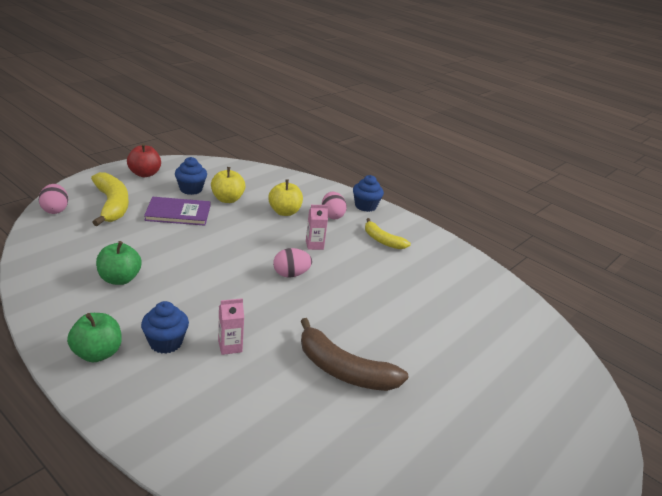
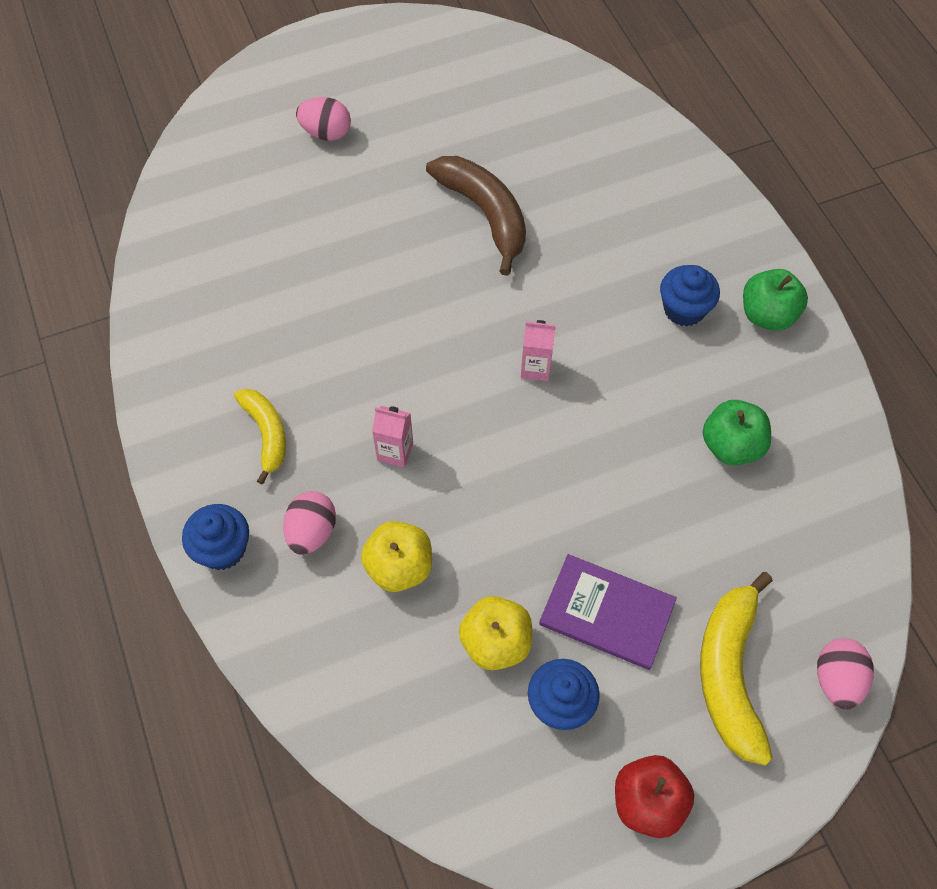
camera: 150 degrees left, 30 degrees up
(230, 346) = (606, 283): pink carton -> pink carton (536, 368)
(291, 274) = (470, 390): pink egg -> pink egg (326, 133)

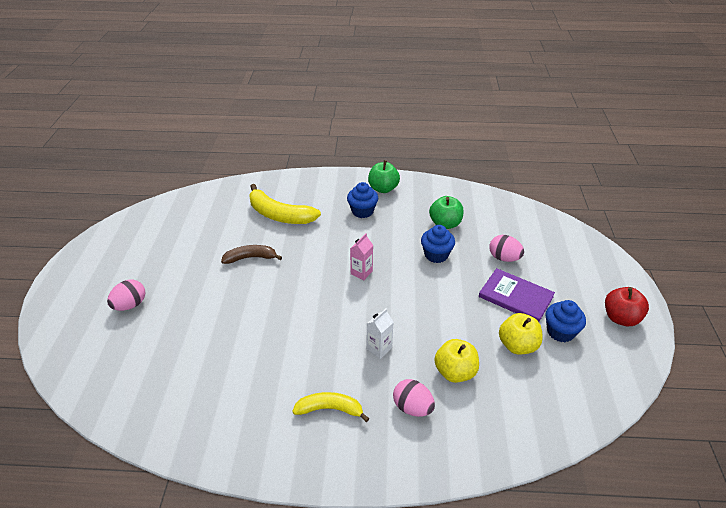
camera: 65 degrees left, 20 degrees down
(223, 549) = (401, 462): blue cupcake -> blue cupcake (436, 255)
(395, 452) = (379, 348): pink carton -> white carton
(485, 214) = (251, 258): brown banana -> brown banana, size x0.62
(607, 612) = (515, 296): purple book -> purple book turned 75 degrees clockwise
(730, 673) = (561, 267): yellow banana -> yellow banana (279, 215)
(837, 680) = (574, 236): pink egg -> pink egg (504, 258)

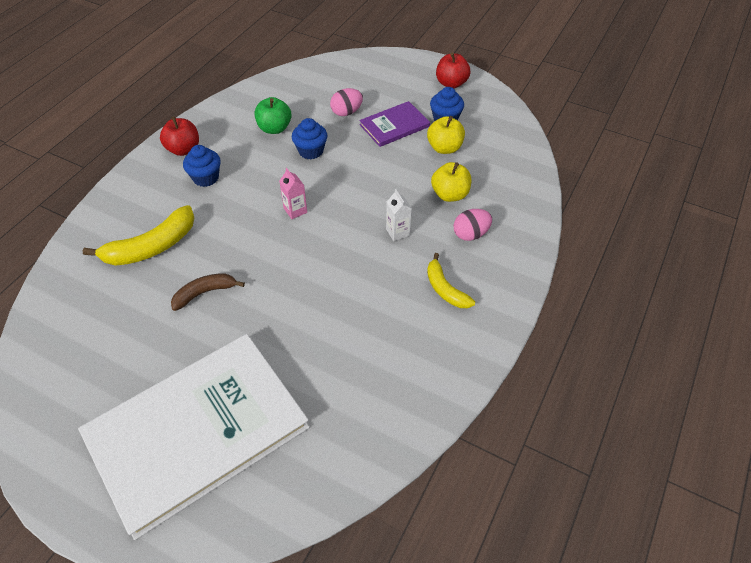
camera: 65 degrees left, 10 degrees up
(130, 305) = (197, 432): pink egg -> white book
(251, 258) = (205, 293): brown banana -> brown banana turned 45 degrees clockwise
(330, 409) = (445, 289): yellow banana -> yellow banana turned 60 degrees counterclockwise
(383, 188) = (183, 149): green apple -> red apple

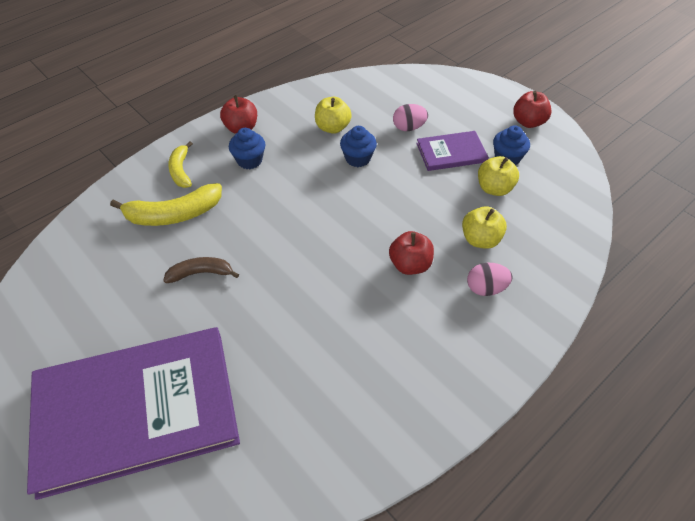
camera: 20 degrees right, 0 degrees up
(197, 432) = (136, 410): white book -> purple book
(274, 128) = (332, 127): green apple -> yellow apple
(295, 210) = (318, 214): pink carton -> none
(397, 232) = (410, 265): white carton -> red apple
(445, 289) = (435, 340): yellow banana -> yellow banana (181, 170)

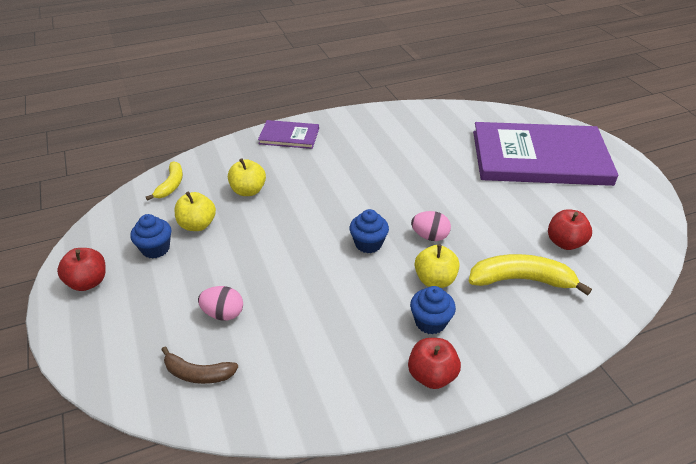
camera: 160 degrees left, 10 degrees down
(181, 170) = (515, 331): yellow banana -> yellow banana (171, 185)
(201, 273) = (494, 222): brown banana -> brown banana (198, 373)
(332, 127) = (313, 341): yellow apple -> yellow apple (435, 280)
(358, 158) = (306, 290): blue cupcake -> blue cupcake (368, 244)
(410, 265) = (317, 188): red apple -> red apple (565, 242)
(451, 152) = (203, 270): purple book -> purple book (289, 136)
(486, 288) = (273, 162): pink egg -> pink egg (430, 236)

